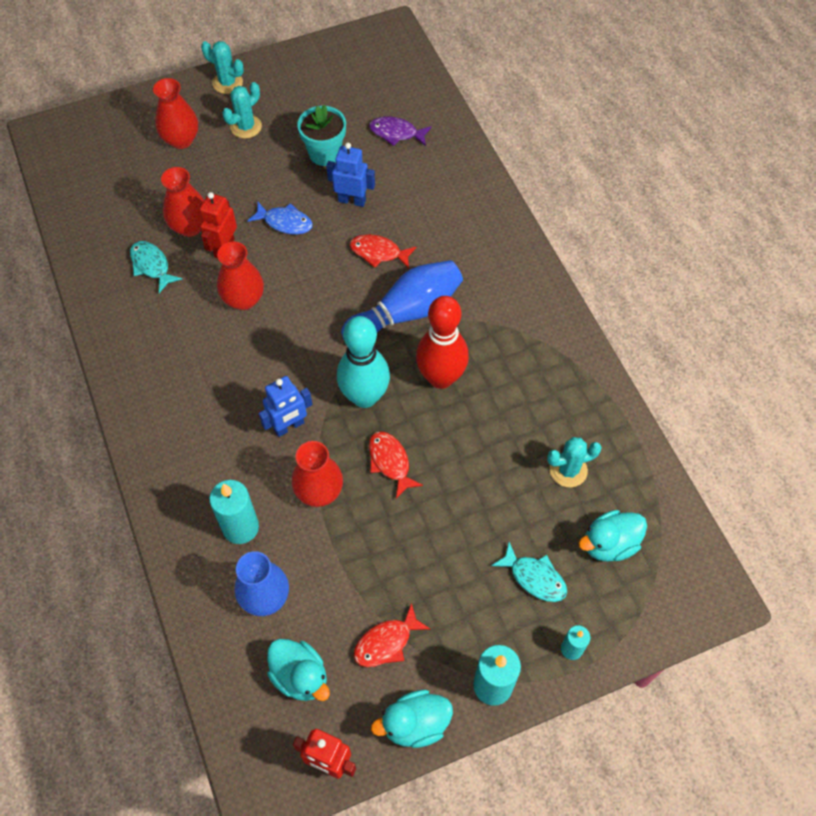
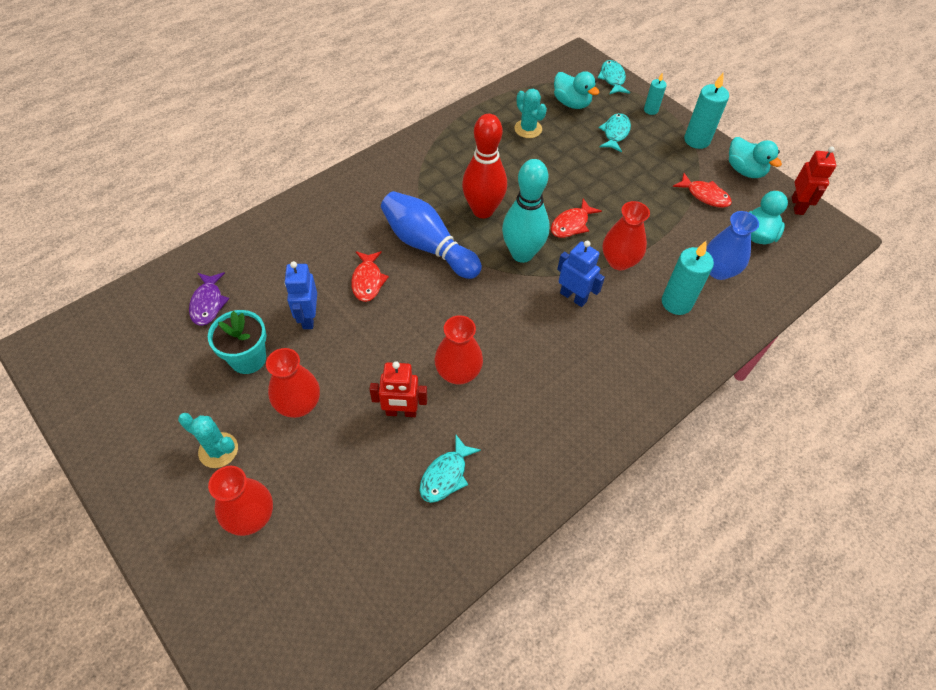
camera: 110 degrees left, 5 degrees down
(190, 227) = (382, 456): red vase -> red vase (299, 405)
(227, 83) = (143, 497): turquoise cactus -> none
(285, 222) = (352, 367): blue fish -> none
(654, 624) = (612, 79): none -> turquoise fish

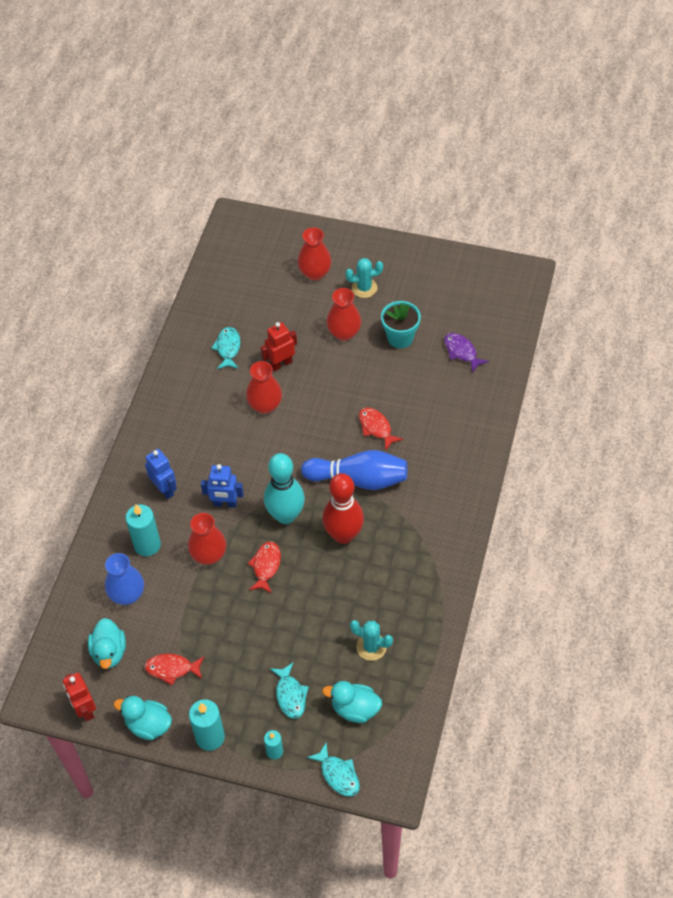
camera: 150 degrees right, 0 degrees up
(308, 318) = (390, 381): blue robot -> blue robot (164, 489)

